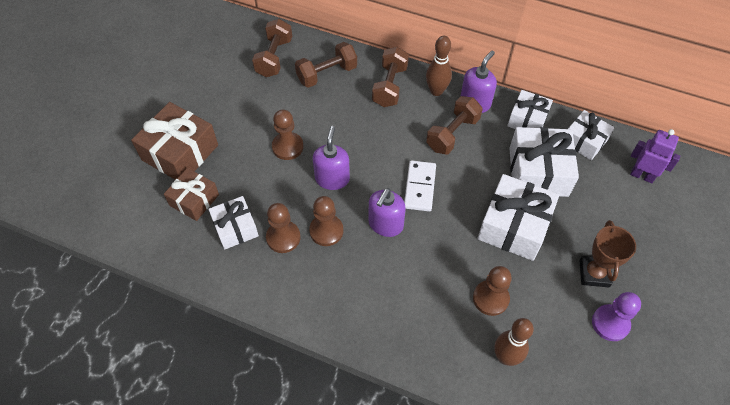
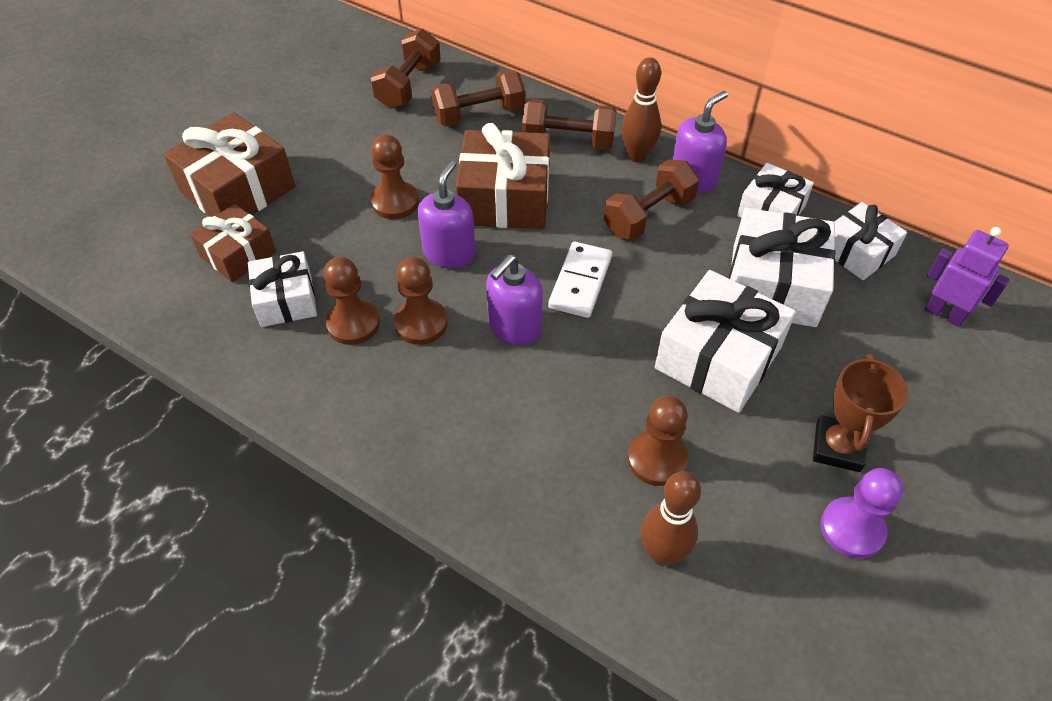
camera: 10 degrees right, 5 degrees down
(358, 134) = (505, 198): none -> brown gift
(390, 86) = (568, 141): brown dumbbell -> brown dumbbell turned 75 degrees clockwise

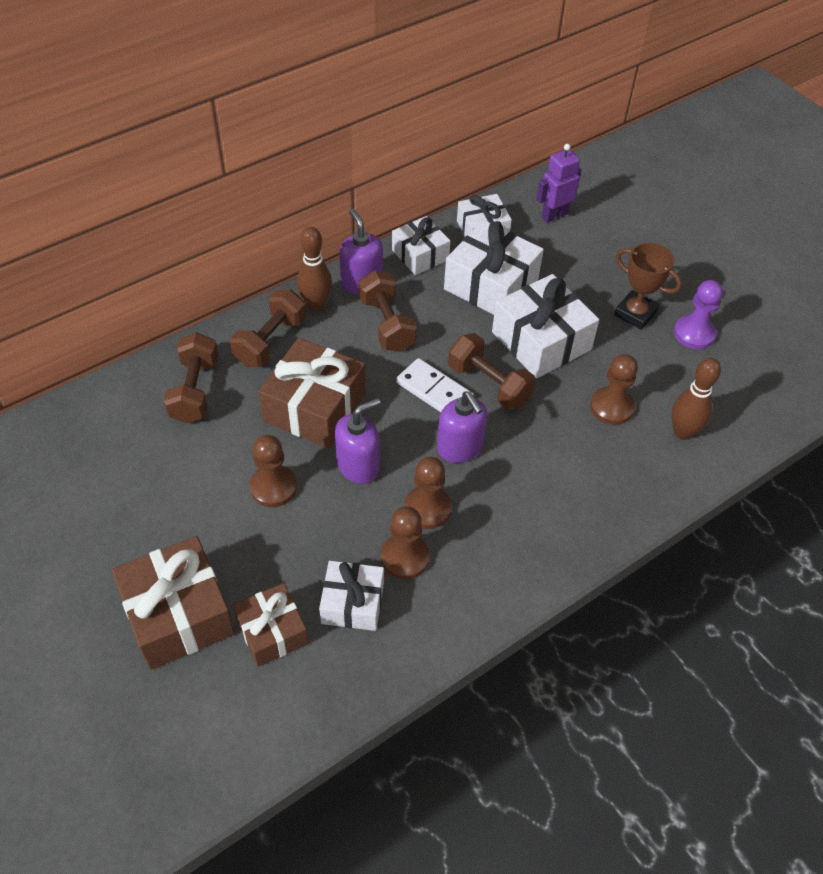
camera: 70 degrees left, 0 degrees up
(408, 85) = (114, 431): brown dumbbell -> brown dumbbell (489, 384)
(449, 253) = (358, 465): purple soap dispenser -> purple soap dispenser turned 105 degrees clockwise

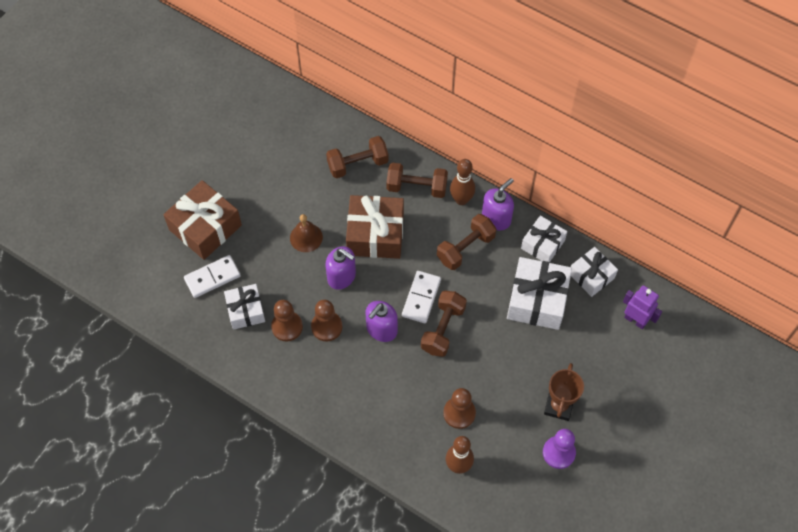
camera: 70 degrees right, 10 degrees up
(272, 632) = (212, 277): brown gift -> white domino
(273, 487) = (306, 237): brown pawn -> brown bell
(541, 341) = (499, 350): white gift -> none

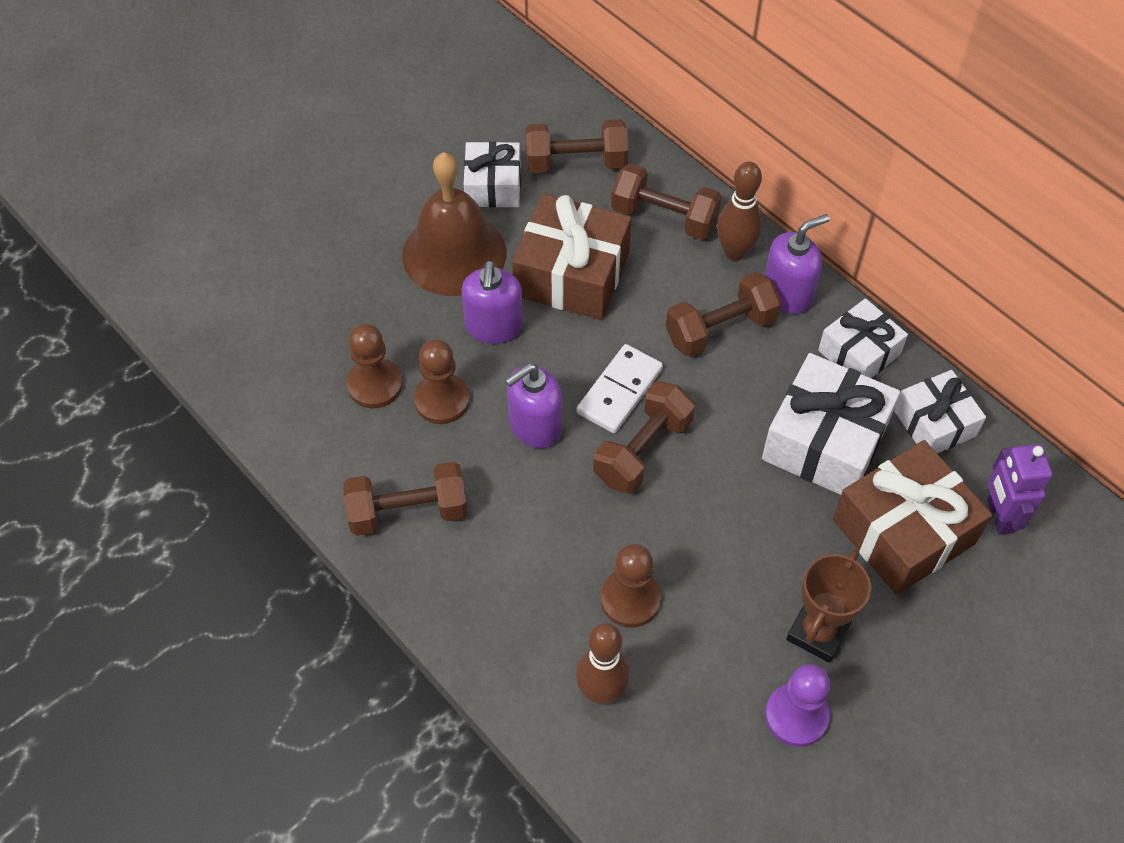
camera: 15 degrees right, 5 degrees down
(205, 227) = (295, 204): brown gift -> brown gift (903, 531)
(212, 277) = (279, 281): white domino -> none
(246, 311) = (315, 344): white gift -> white gift (493, 186)
(306, 237) = (454, 254): brown bell -> brown bell, size x1.83
(328, 395) = (408, 511): none -> brown dumbbell
(342, 276) = (494, 327): purple soap dispenser -> purple soap dispenser turned 45 degrees clockwise
(635, 320) = (999, 516): purple robot -> purple robot turned 150 degrees counterclockwise

